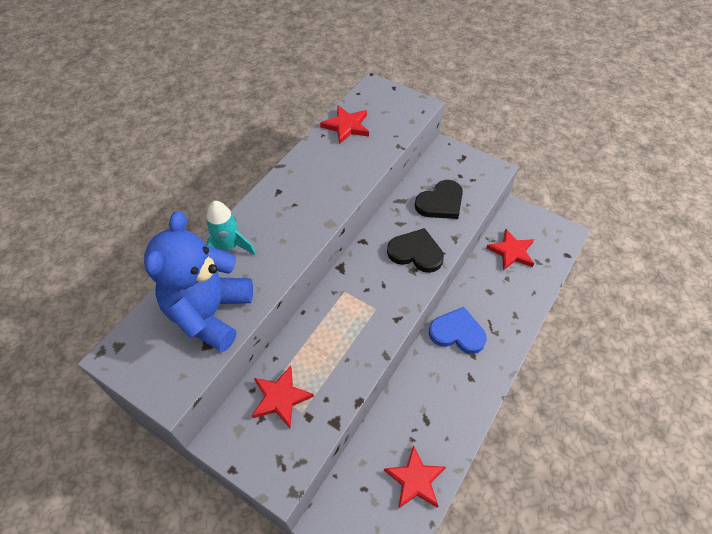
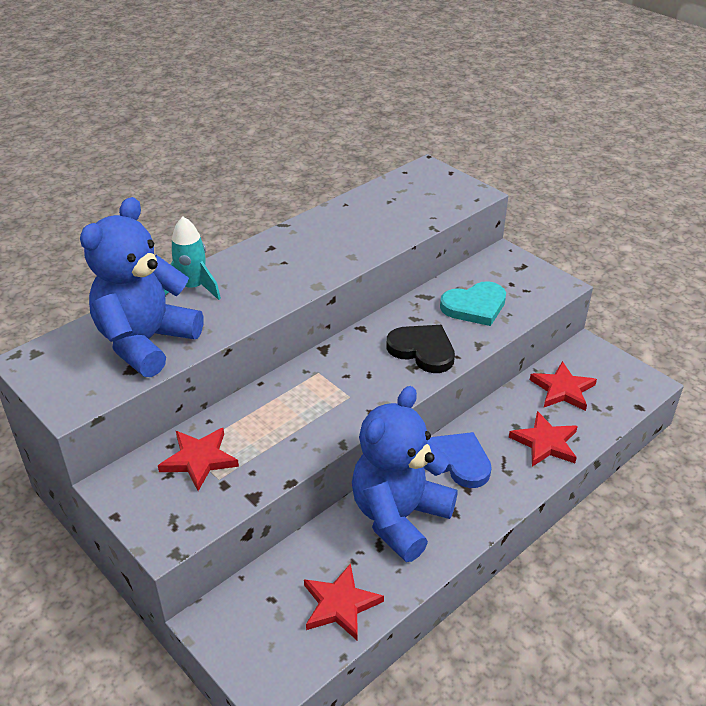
camera: 15 degrees right, 15 degrees down
(346, 126) = (377, 200): red star -> red star (545, 443)
(432, 392) = (399, 517): none -> blue teddy bear
(440, 203) = (475, 306): black heart -> turquoise heart

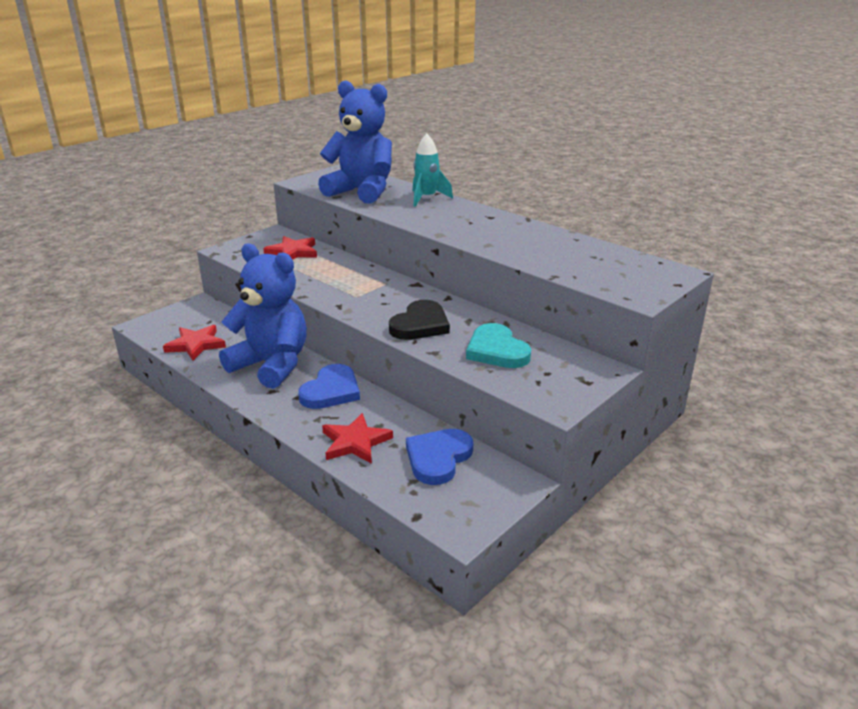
camera: 85 degrees right, 10 degrees down
(562, 389) = (438, 458): red star -> blue heart

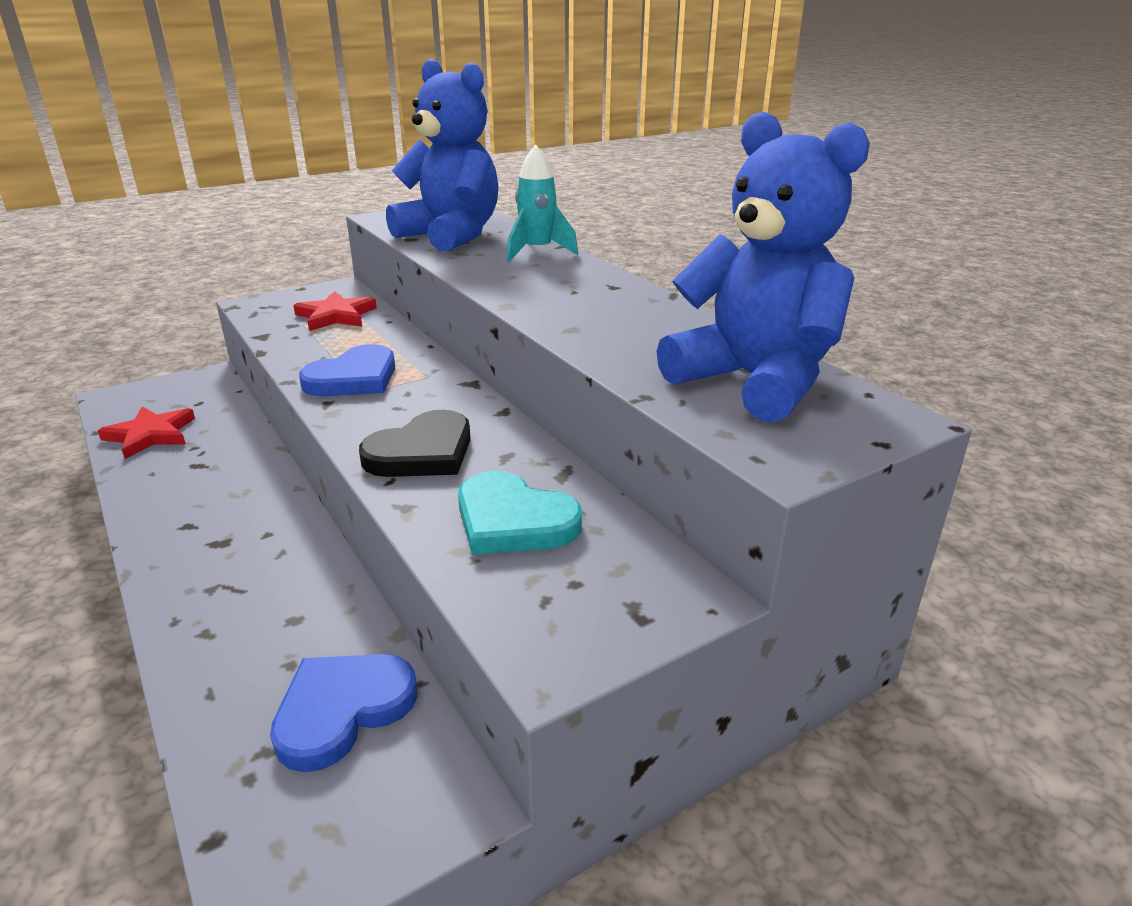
camera: 15 degrees right, 0 degrees up
(271, 365) = (222, 482): blue teddy bear -> blue teddy bear (755, 381)
(331, 391) = (270, 541): blue heart -> blue heart (354, 378)
(355, 442) = (232, 646): red star -> none
(496, 350) = (513, 520): turquoise heart -> turquoise heart turned 45 degrees counterclockwise

